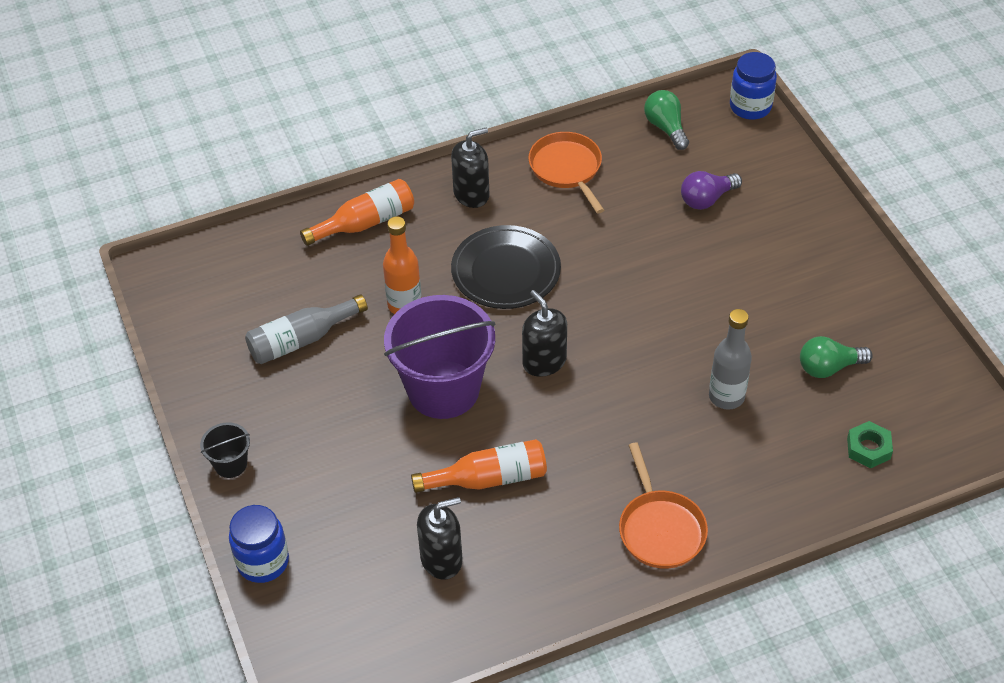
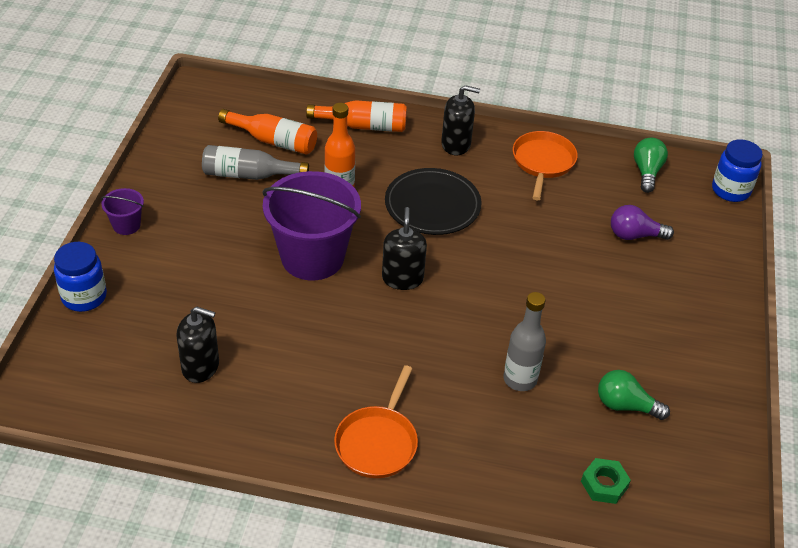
camera: 30 degrees right, 5 degrees down
(230, 464) = (126, 225): black bucket -> purple bucket
(488, 478) = (286, 333): orange bottle -> orange bottle (273, 141)

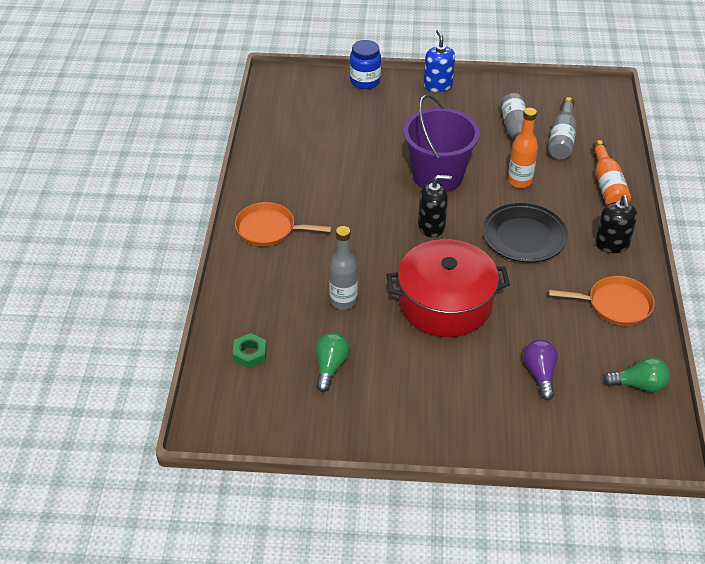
camera: 85 degrees right, 0 degrees up
(126, 225) = (438, 85): purple bucket -> blue soap dispenser
(200, 366) = (318, 140): black soap dispenser -> none
(273, 141) = (562, 139): orange bottle -> grey bottle
(531, 288) = (445, 303): none -> red pot
(730, 190) = (642, 456): blue jar -> none

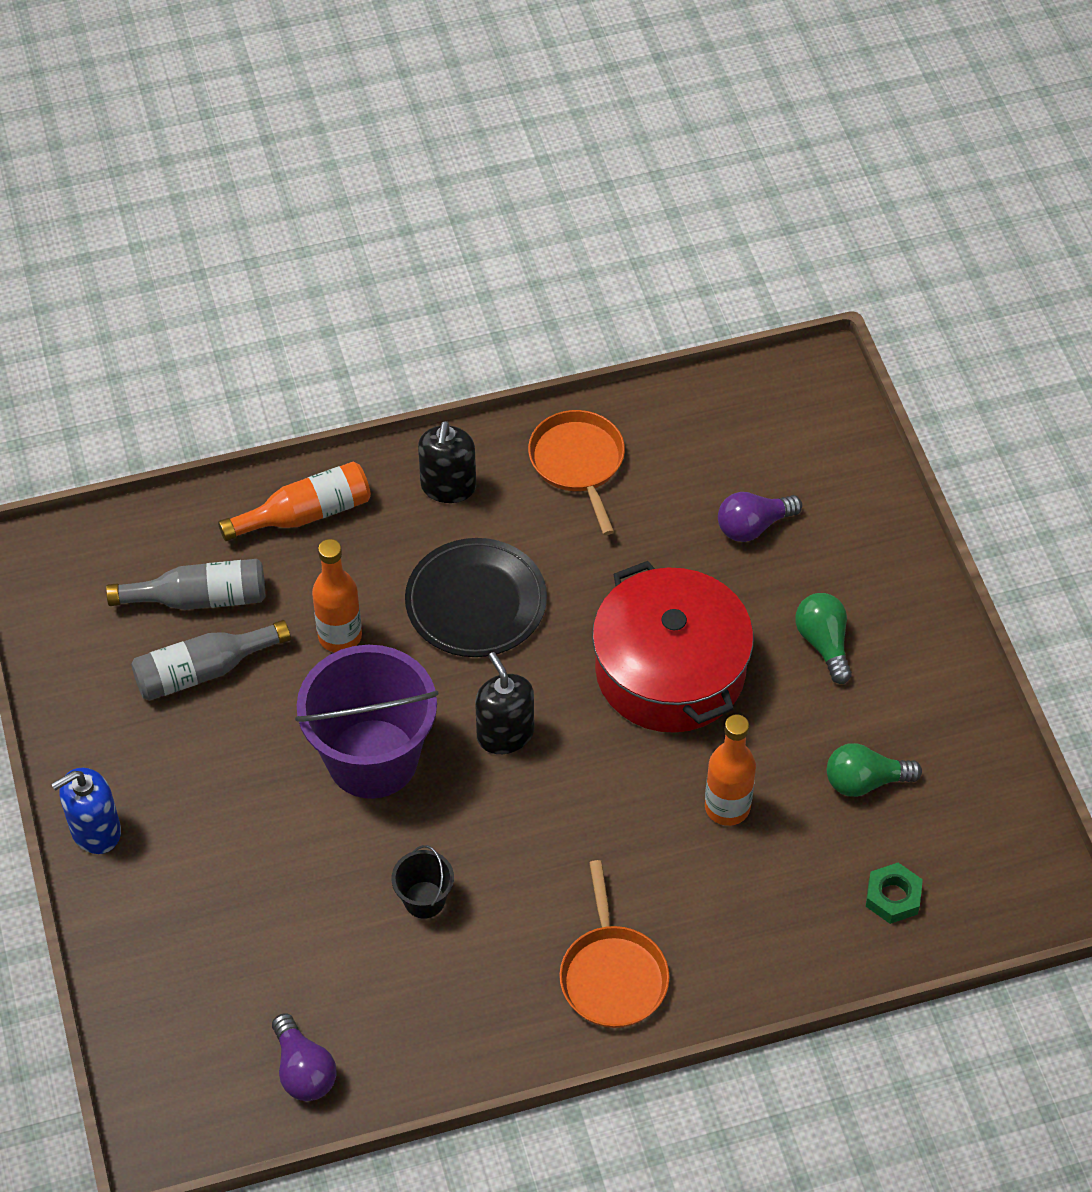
camera: 110 degrees left, 10 degrees up
(281, 121) = (303, 1070): none -> purple light bulb
(343, 301) = (727, 807): grey bottle -> orange bottle
(347, 176) = (424, 900): none -> black bucket
(365, 81) = (120, 963): blue jar -> none
(612, 244) = (448, 486): black soap dispenser -> black soap dispenser turned 120 degrees clockwise
(638, 385) = (718, 415): green light bulb -> green light bulb (823, 643)

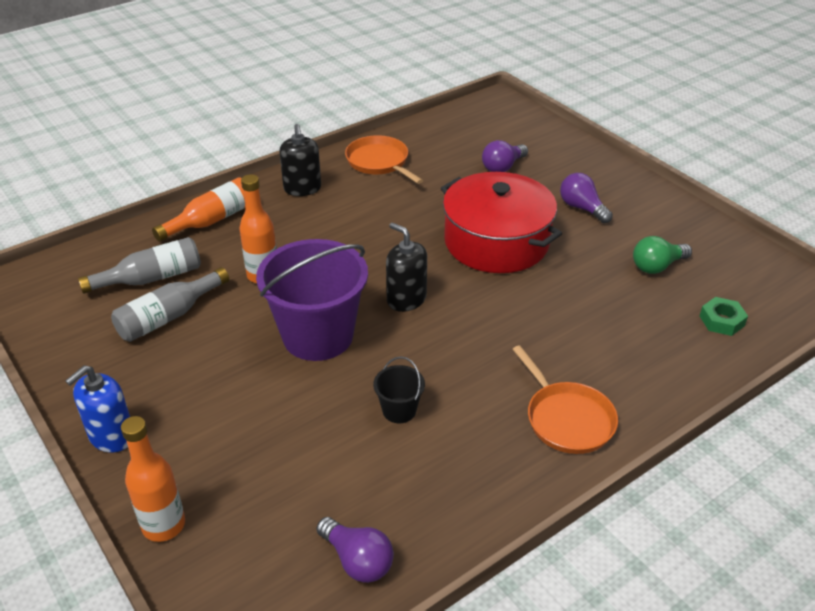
camera: 20 degrees left, 15 degrees down
(476, 602) = (349, 237): black plate -> none
(727, 807) = (580, 301): orange bottle -> orange bottle (164, 525)
(823, 643) = (582, 208): green light bulb -> purple light bulb

